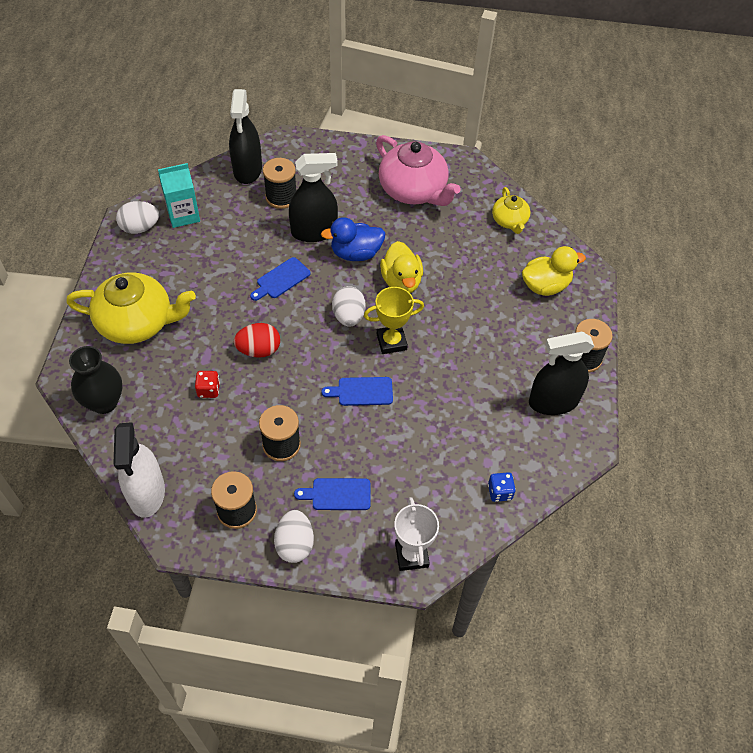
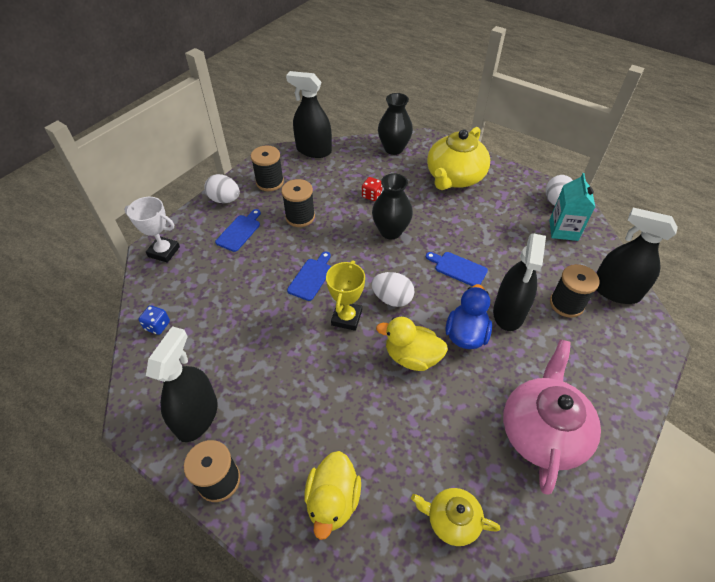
camera: 120 degrees right, 5 degrees down
(147, 493) = (313, 150): white spray bottle -> black spray bottle
(259, 350) = (390, 231): red egg -> black vase
(281, 279) = (458, 268): blue cutting board -> blue cutting board turned 45 degrees counterclockwise
(413, 190) = (542, 431): pink teapot -> pink teapot turned 120 degrees clockwise

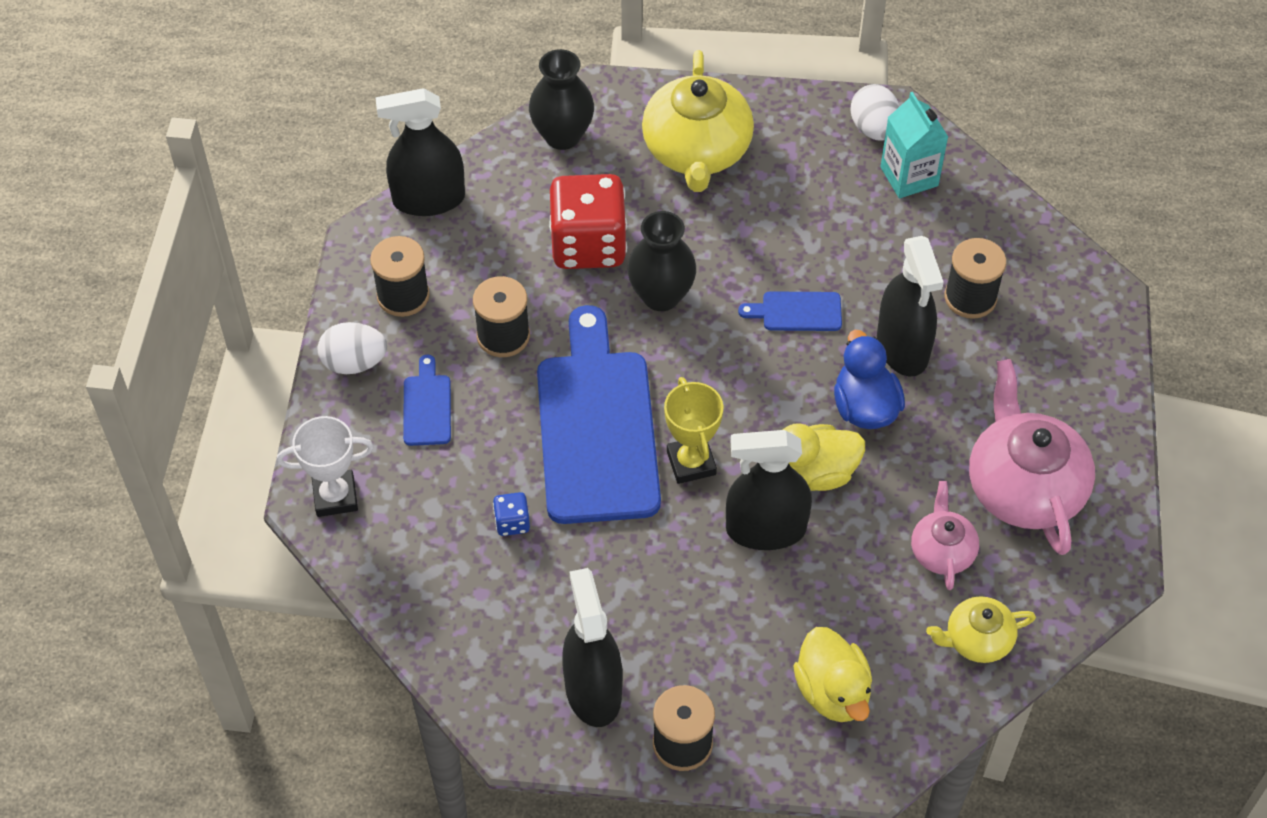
camera: 30 degrees left, 5 degrees up
(157, 326) = (431, 608): blue dice -> blue dice (512, 522)
(311, 277) = (596, 427): blue cutting board -> blue cutting board, size x2.37
(371, 195) = (588, 245): red dice -> red dice, size x2.40
(392, 299) = (734, 404): white egg -> none
(463, 444) = (942, 551): none -> pink teapot
(615, 291) = (1023, 247): black spray bottle -> black spray bottle (765, 529)

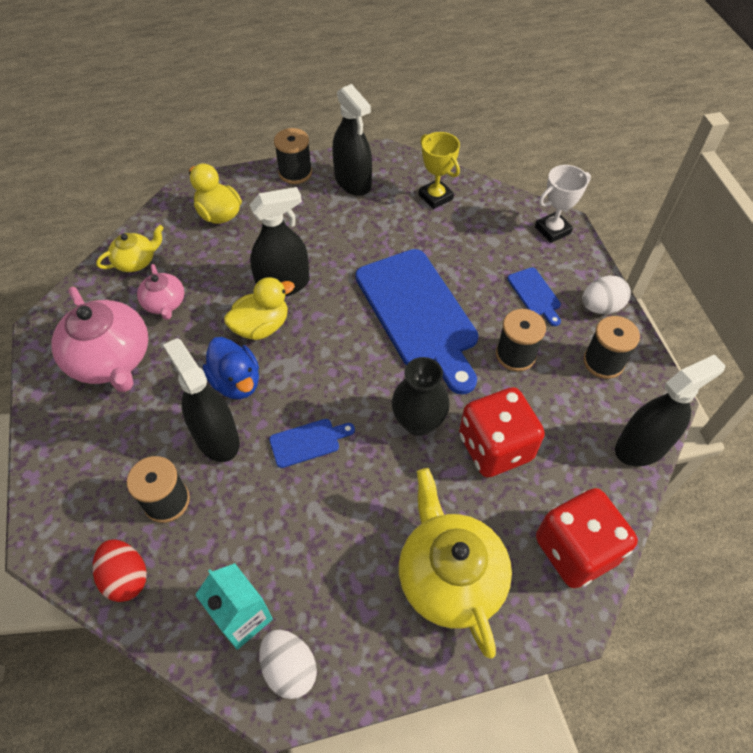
camera: 160 degrees right, 0 degrees up
(512, 522) = (441, 245): blue dice -> none
(562, 136) = (575, 550): black vase -> red dice
(691, 463) = (346, 310): yellow trophy -> yellow trophy (435, 197)
(1020, 240) = (126, 577): none -> red egg

